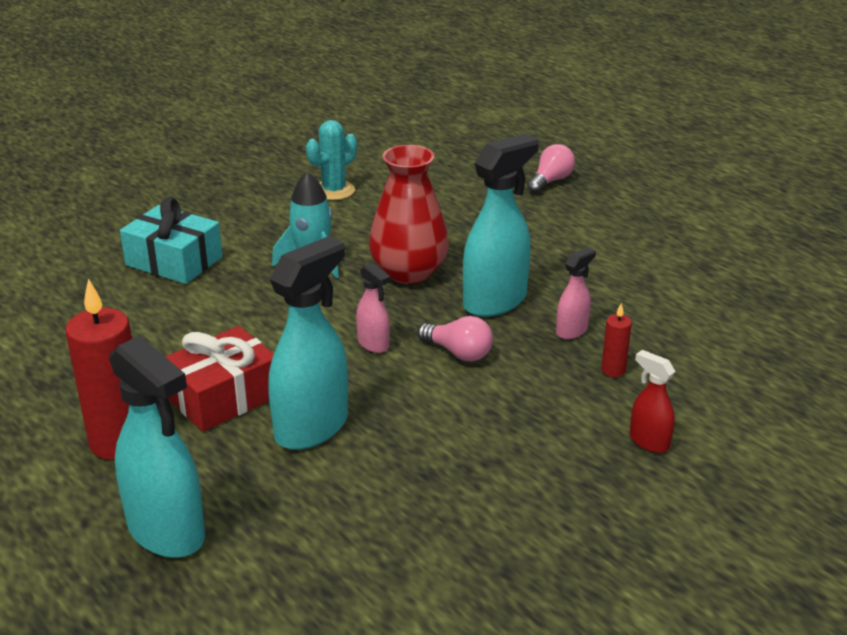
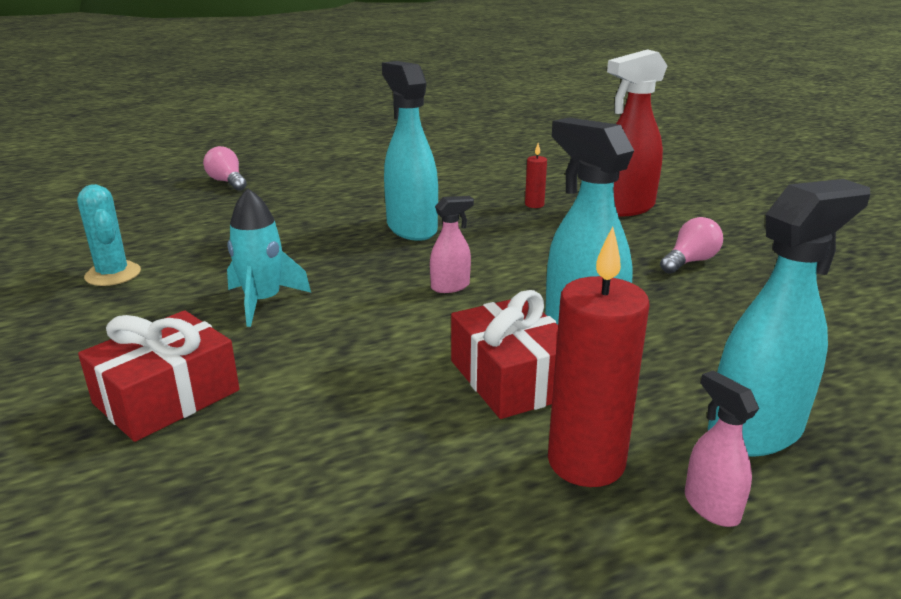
camera: 75 degrees left, 5 degrees down
(174, 261) = (167, 397): turquoise gift -> red gift
(409, 272) = (331, 256): red vase -> none
(458, 353) = (485, 252): pink light bulb -> pink light bulb (690, 261)
(572, 331) = (474, 209): pink spray bottle -> pink spray bottle (711, 506)
(648, 442) = (625, 208): red spray bottle -> red spray bottle, size x2.00

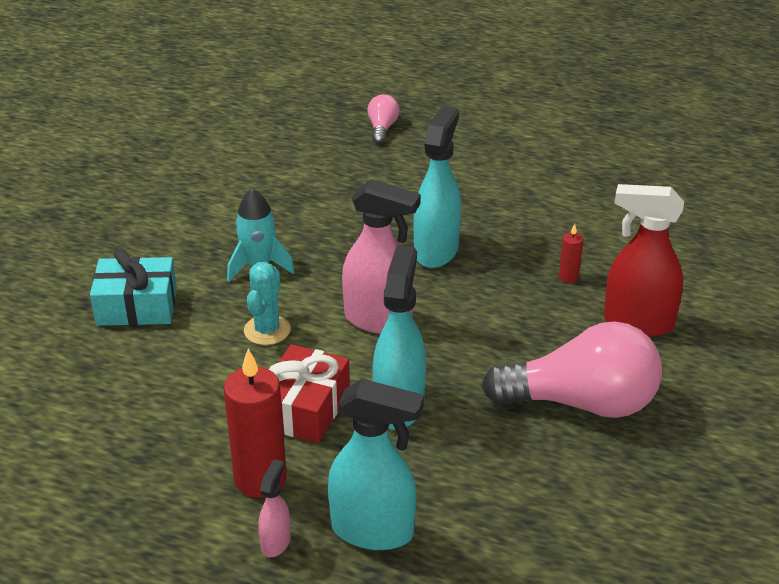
camera: 45 degrees right, 10 degrees up
(113, 274) = (211, 193): turquoise cactus -> turquoise cactus (267, 330)
(167, 397) = (137, 306): red gift -> turquoise gift
(450, 286) = (379, 320): pink spray bottle -> pink spray bottle, size x2.00
(690, 261) = (581, 403): pink light bulb -> pink light bulb, size x2.21

